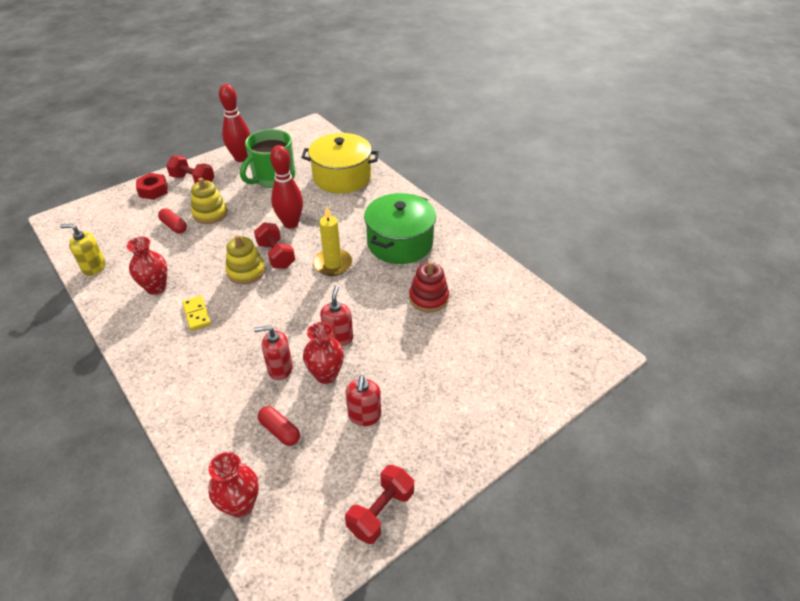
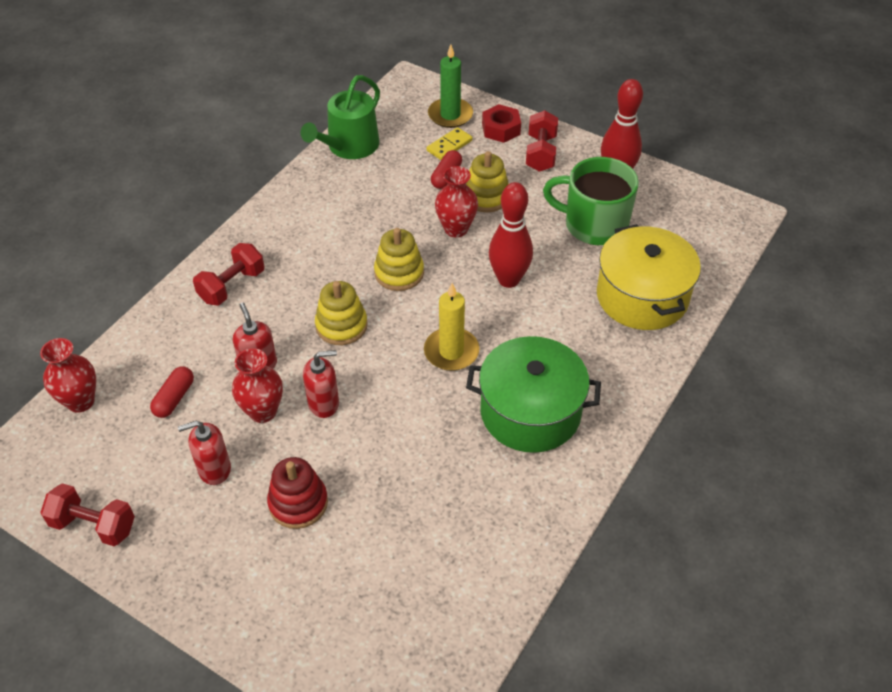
camera: 70 degrees right, 5 degrees up
(94, 267) = (349, 146): yellow soap dispenser -> green watering can
(115, 209) = (450, 115): none -> green candle
(156, 288) = (339, 209): red vase -> red vase (456, 229)
(197, 314) = (313, 260): yellow domino -> yellow domino (449, 146)
(273, 312) = (341, 326): none -> yellow stacking toy
(276, 255) = (440, 289): red dumbbell -> red dumbbell (232, 286)
(428, 298) = (432, 479): red stacking toy -> red stacking toy (298, 503)

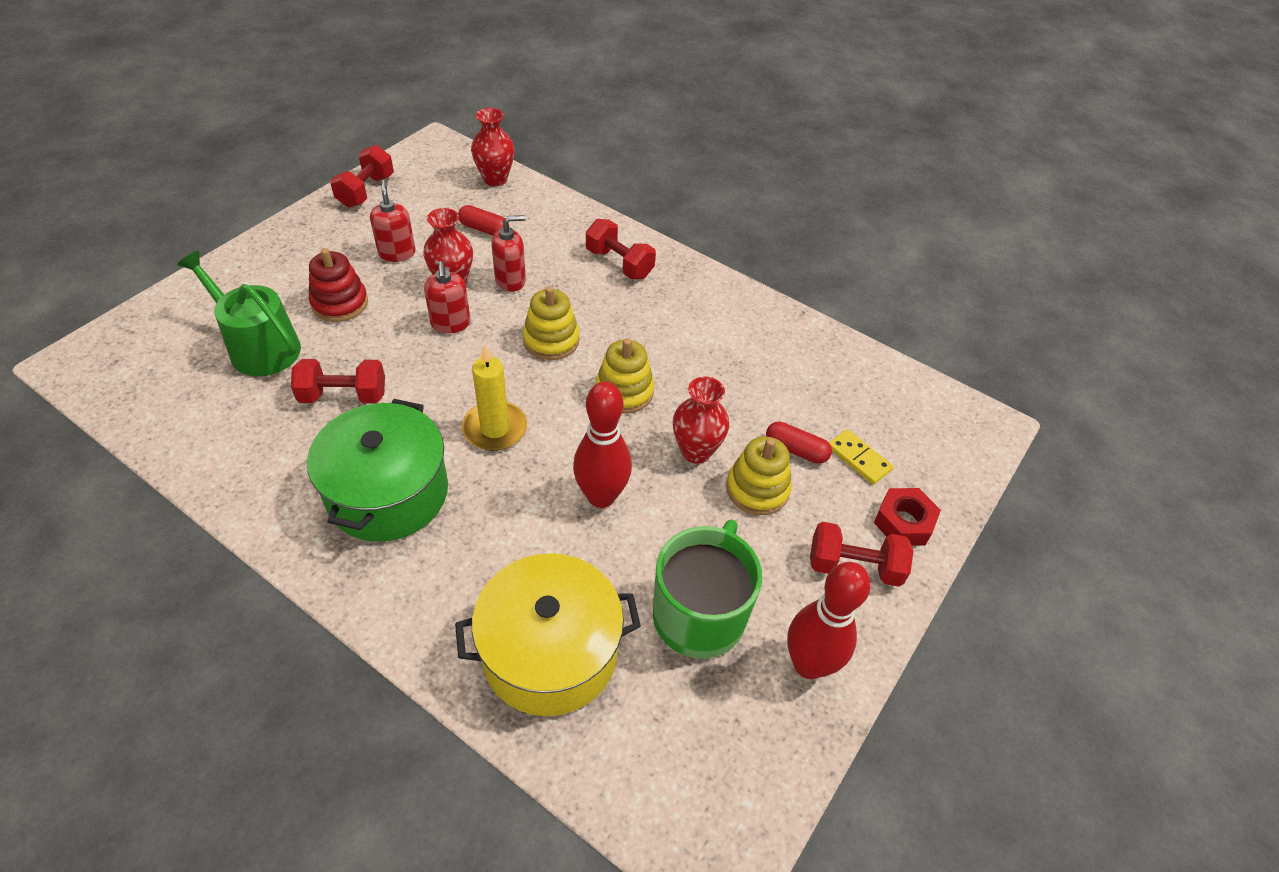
camera: 90 degrees right, 0 degrees up
(349, 146) = (845, 359): green watering can -> green watering can (259, 346)
(427, 468) = (343, 396): none -> red dumbbell
(450, 115) = (925, 465): green candle -> none

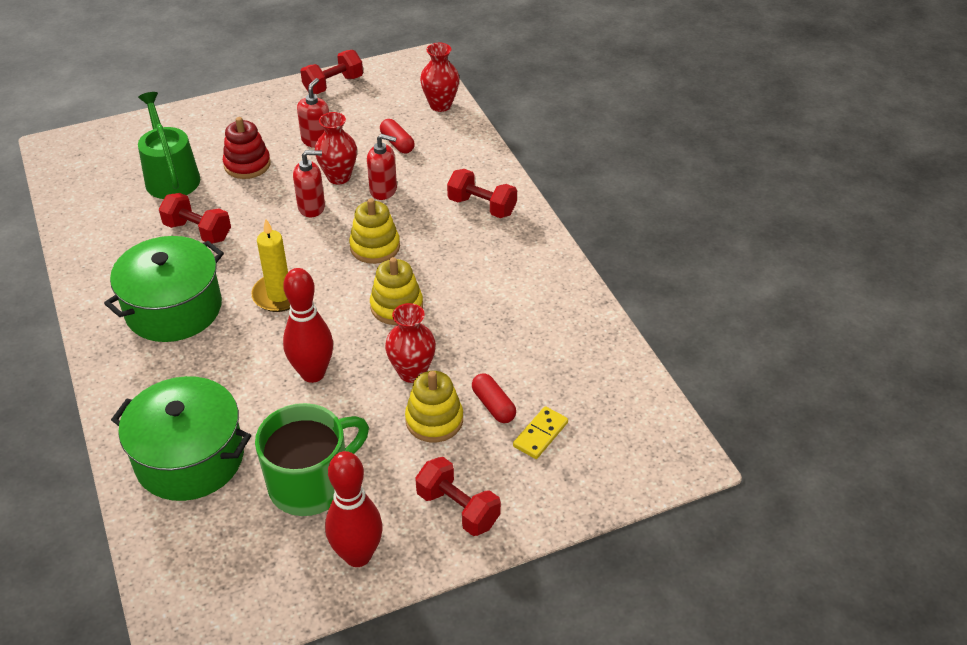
camera: 35 degrees right, 5 degrees down
(450, 323) = (312, 207): red soap dispenser -> red soap dispenser turned 120 degrees counterclockwise
(550, 652) = (189, 458): yellow pot -> green pot
(619, 263) = (482, 206): red dumbbell -> red dumbbell turned 45 degrees counterclockwise
(858, 459) = (540, 434): yellow domino -> yellow domino turned 45 degrees clockwise
(903, 522) = (531, 497): red nut -> none

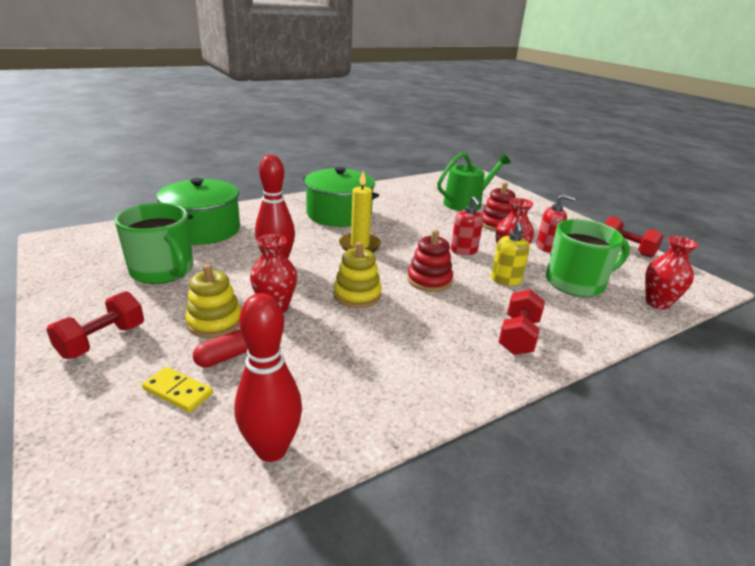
camera: 80 degrees right, 15 degrees down
(198, 231) = (416, 215): red dumbbell -> none
(358, 555) = (80, 294): red bowling pin -> red bowling pin (271, 449)
(375, 247) = (429, 280): yellow stacking toy -> red stacking toy
(383, 190) = (506, 280): red soap dispenser -> yellow soap dispenser
(397, 143) = (576, 283): red capsule -> green mug

